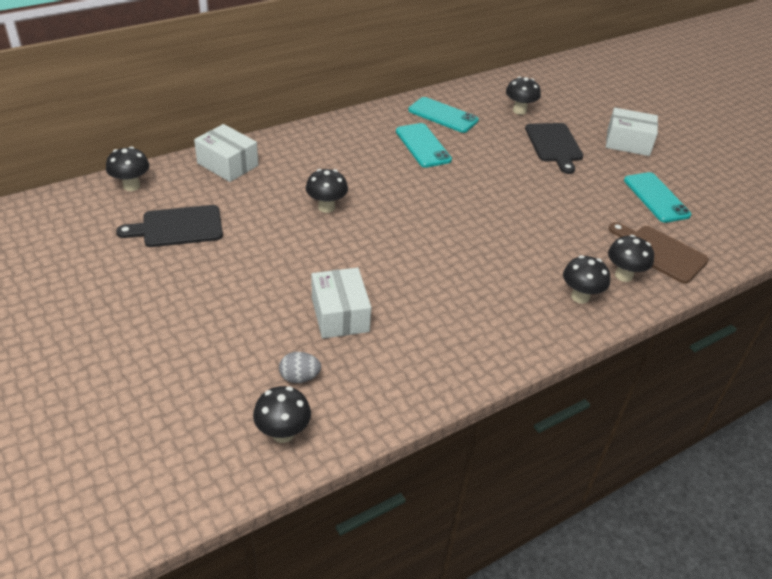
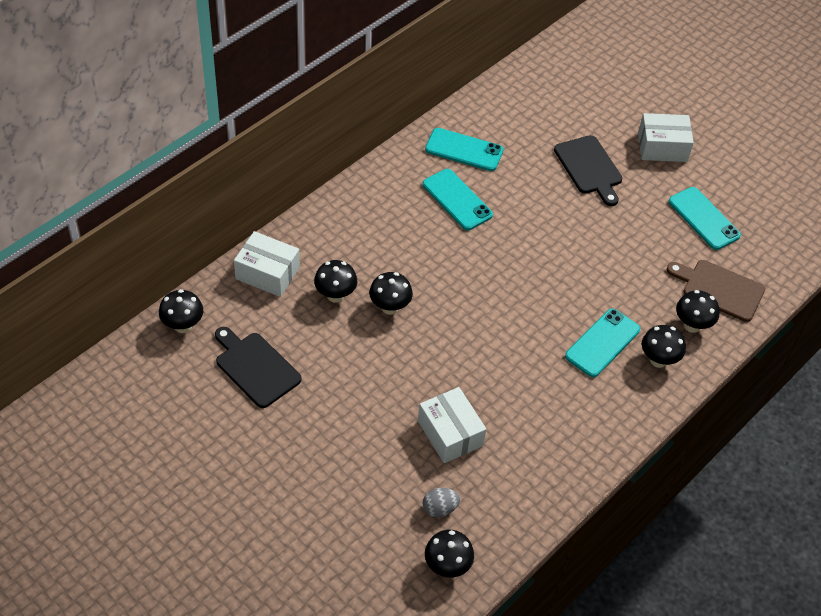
camera: 15 degrees left, 10 degrees up
(178, 227) = (255, 367): black cutting board -> black cutting board turned 75 degrees clockwise
(519, 111) = (541, 124): black mushroom -> black mushroom (335, 295)
(525, 272) = (602, 343): none -> turquoise phone

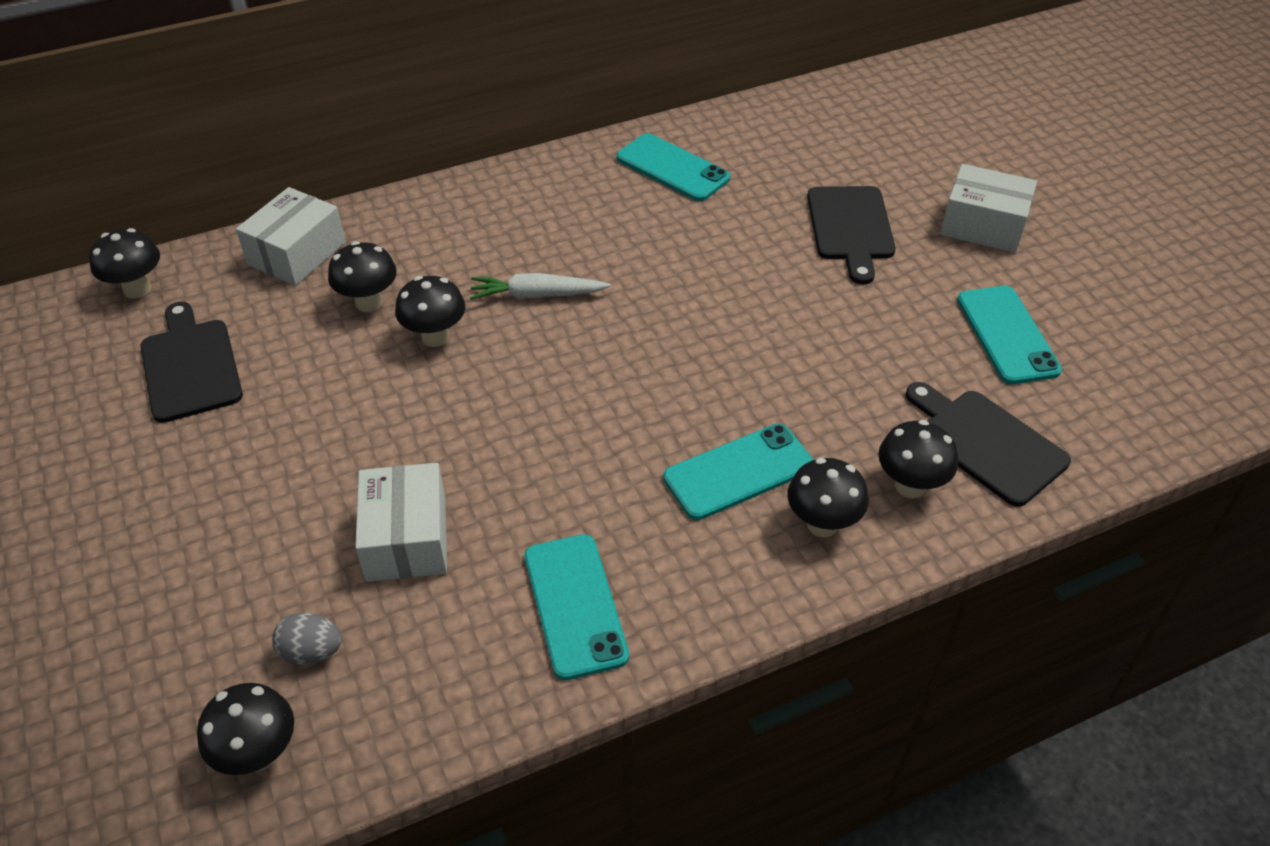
camera: 25 degrees right, 5 degrees down
(267, 273) = (296, 253): white box -> white box turned 75 degrees clockwise
(433, 263) = (537, 295): none -> white carrot
(457, 200) = (624, 225): turquoise phone -> turquoise phone (575, 605)
(719, 289) = (986, 443): brown cutting board -> black cutting board

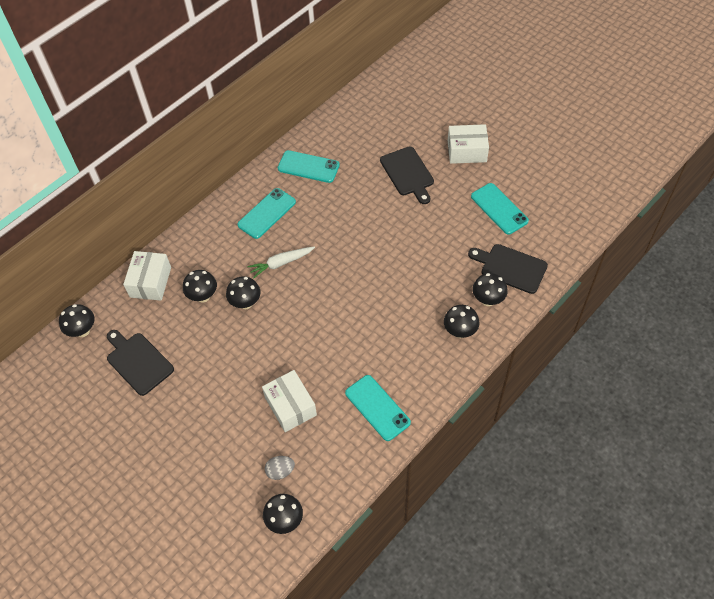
camera: 20 degrees left, 10 degrees up
(738, 472) = (415, 320): turquoise phone -> turquoise phone (267, 213)

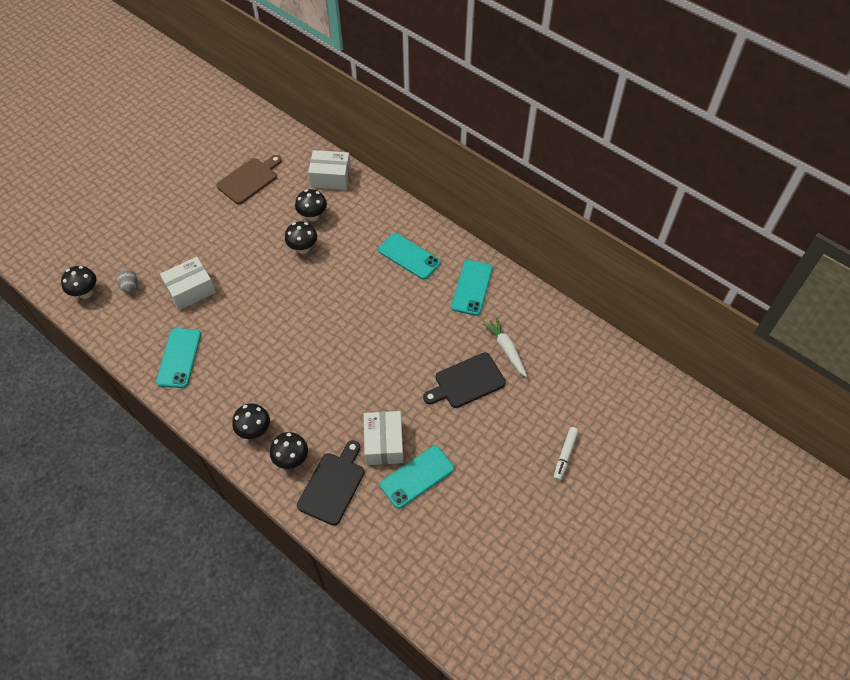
camera: 85 degrees right, 0 degrees up
(83, 331) = (283, 140): black mushroom -> none
(138, 362) = (249, 179): black cutting board -> brown cutting board
(281, 263) = (347, 272): white carrot -> white carrot (506, 349)
(377, 408) = (179, 358): turquoise phone -> turquoise phone turned 45 degrees counterclockwise
(467, 151) = (504, 444): white box -> white box (384, 443)
(475, 115) = (565, 455): none -> white marker

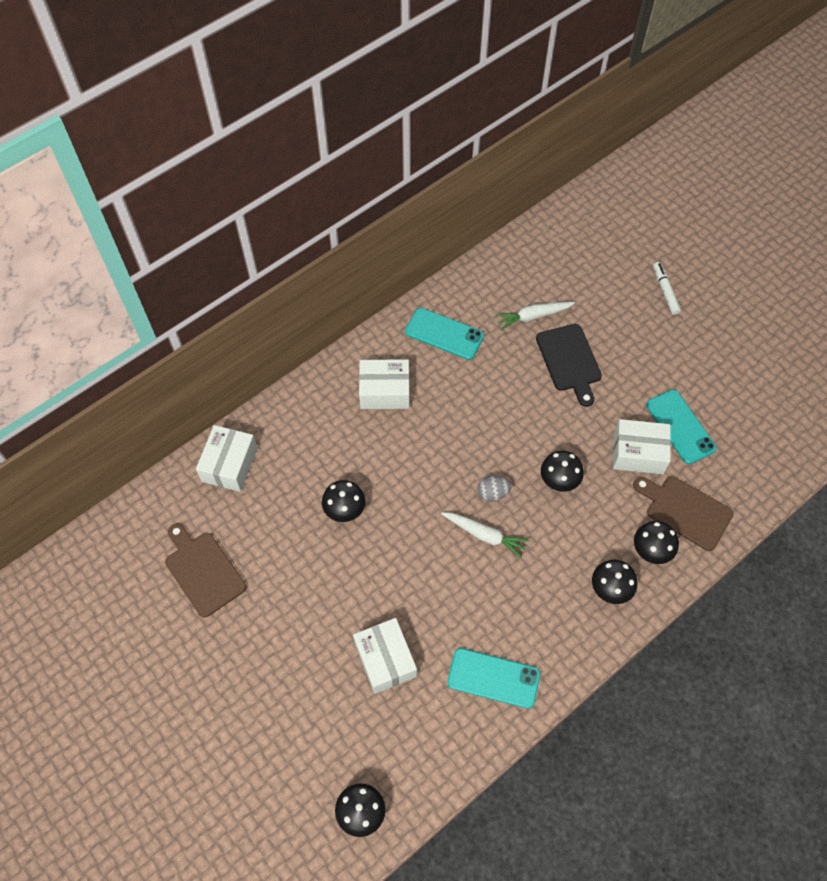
camera: 80 degrees left, 5 degrees up
(130, 287) = (363, 745): grey egg -> grey egg (493, 493)
(293, 338) = (484, 535): none -> white carrot
(313, 216) = (293, 494): black mushroom -> black mushroom (558, 481)
(333, 485) = (685, 511): black cutting board -> brown cutting board
(409, 256) = (384, 391): turquoise phone -> white box
(565, 455) = (665, 291): white marker -> white marker turned 135 degrees counterclockwise

